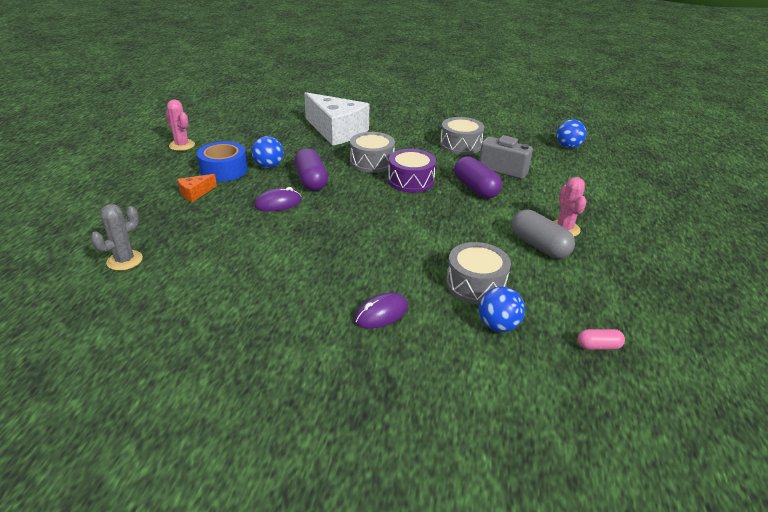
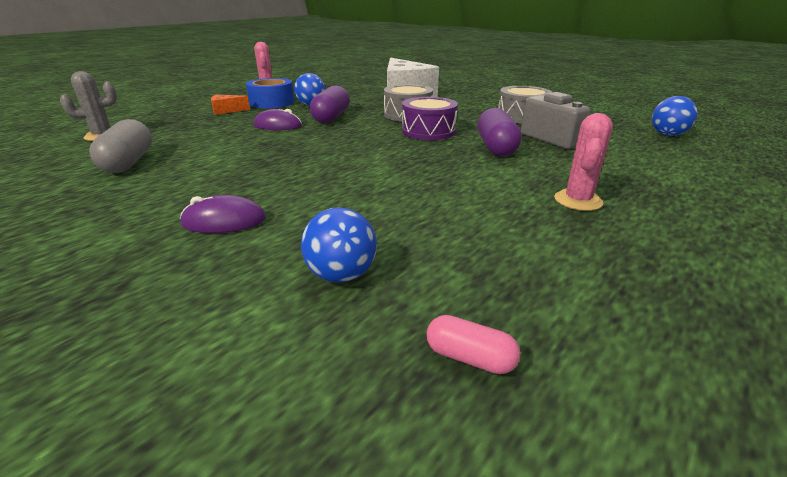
camera: 30 degrees right, 5 degrees down
(475, 284) = (376, 224): grey drum -> none
(539, 246) = (517, 209): grey capsule -> grey capsule (128, 162)

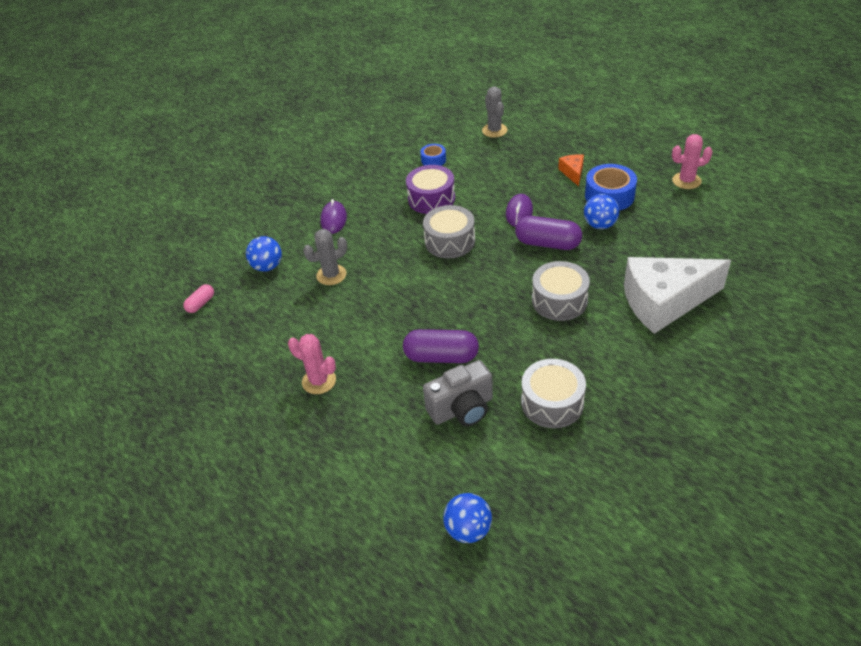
camera: 100 degrees right, 15 degrees up
(128, 162) = (433, 160): grey capsule -> blue tape
(314, 149) = (450, 241): none -> grey drum
(370, 211) = (331, 275): none -> grey cactus
(428, 131) = (496, 313): purple drum -> purple drum (431, 199)

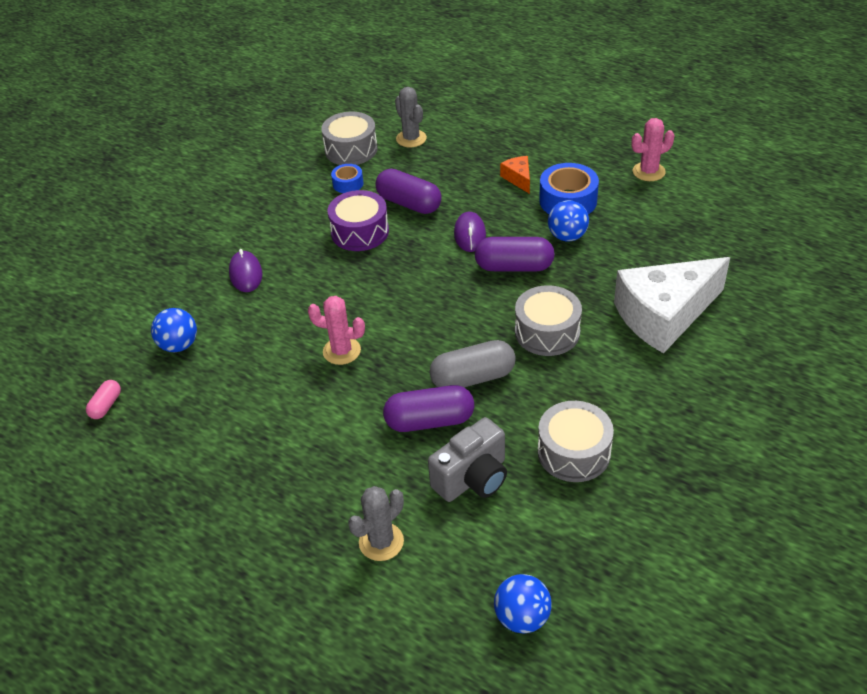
camera: 15 degrees left, 0 degrees up
(319, 381) = (289, 476): pink cactus -> pink cactus (341, 351)
(331, 275) = (264, 343): grey cactus -> grey cactus (381, 542)
(450, 241) = (398, 280): grey drum -> grey drum (351, 149)
(477, 181) = (409, 203): none -> purple capsule
(486, 328) = (473, 378): none -> grey capsule

